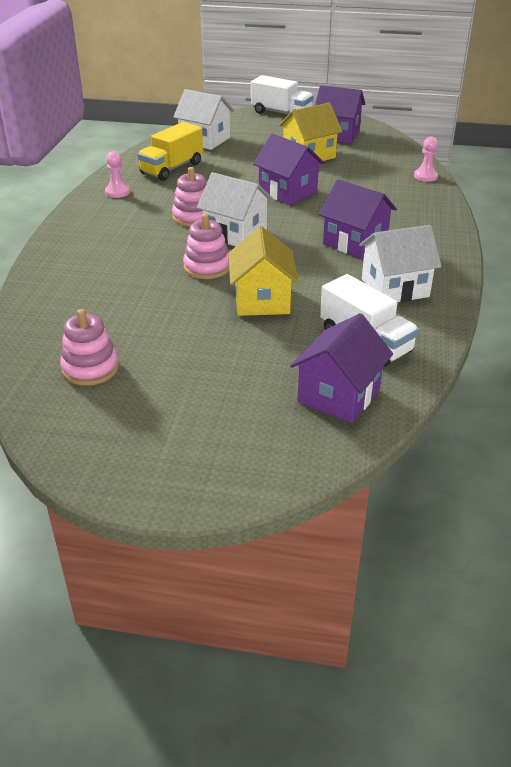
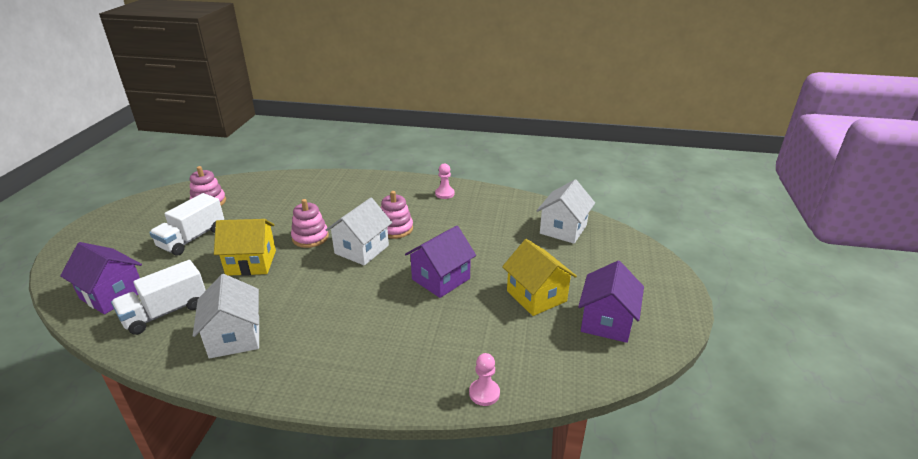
camera: 90 degrees right, 5 degrees down
(172, 168) = (492, 215): yellow truck -> none
(281, 113) = (661, 278): white truck -> white truck (192, 238)
(355, 242) = (326, 317): purple house -> none

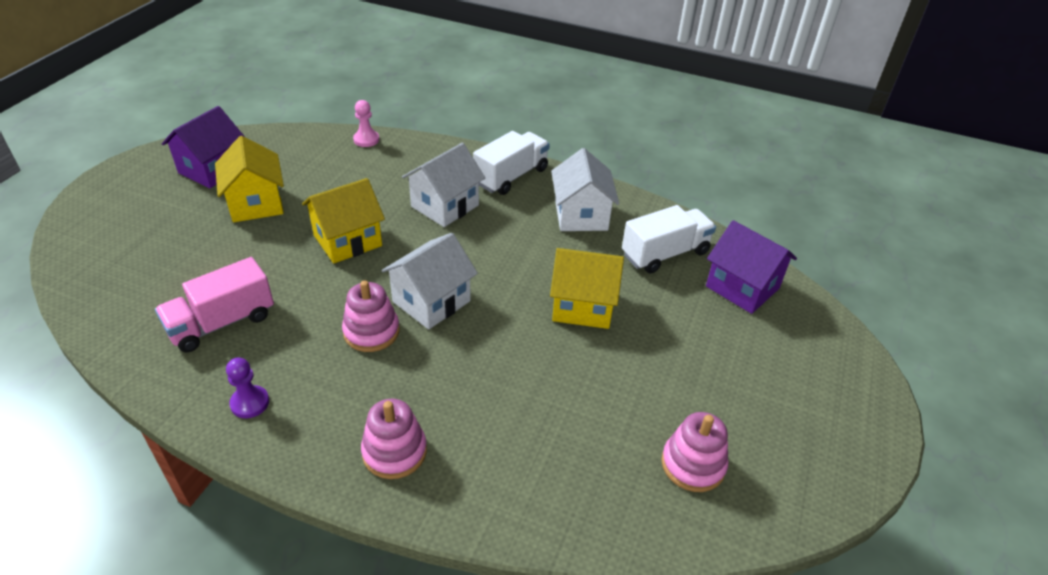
camera: 170 degrees left, 10 degrees up
(192, 238) = (684, 369): white truck -> white truck (511, 176)
(310, 237) = (502, 337): pink stacking toy -> pink stacking toy (394, 452)
(441, 279) = (347, 240): purple house -> yellow house
(444, 194) = (250, 403): pink pawn -> purple pawn
(488, 220) = (222, 323): none -> pink truck
(563, 229) = (131, 285): white house -> white house (445, 206)

